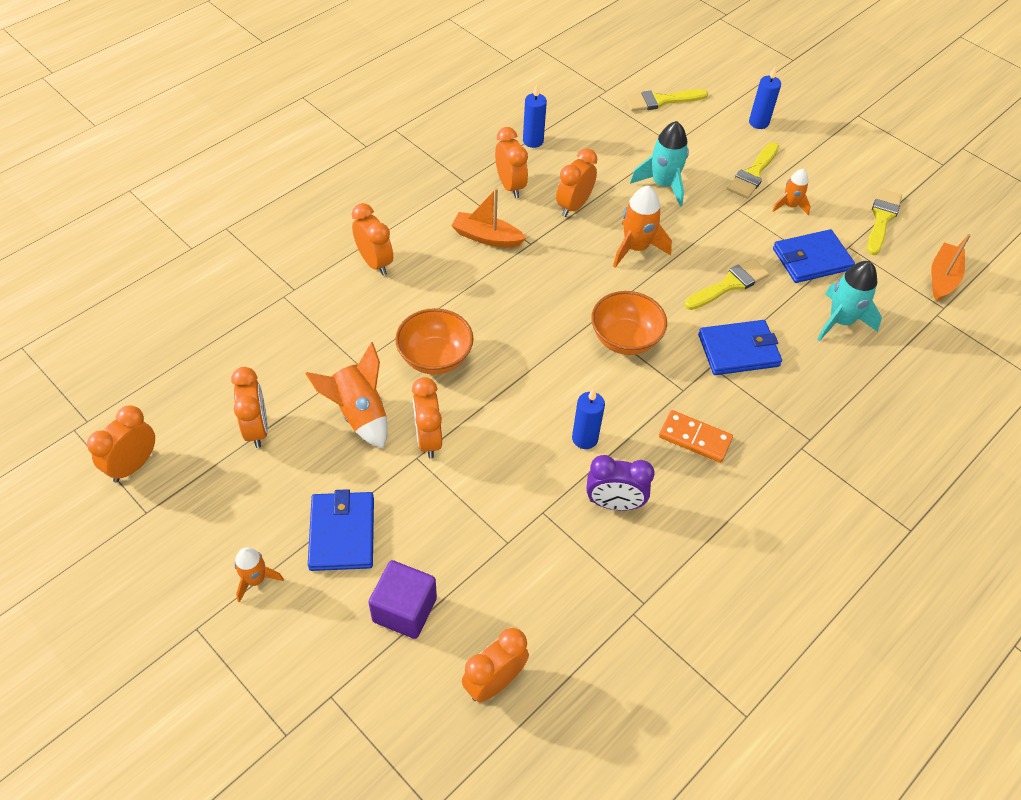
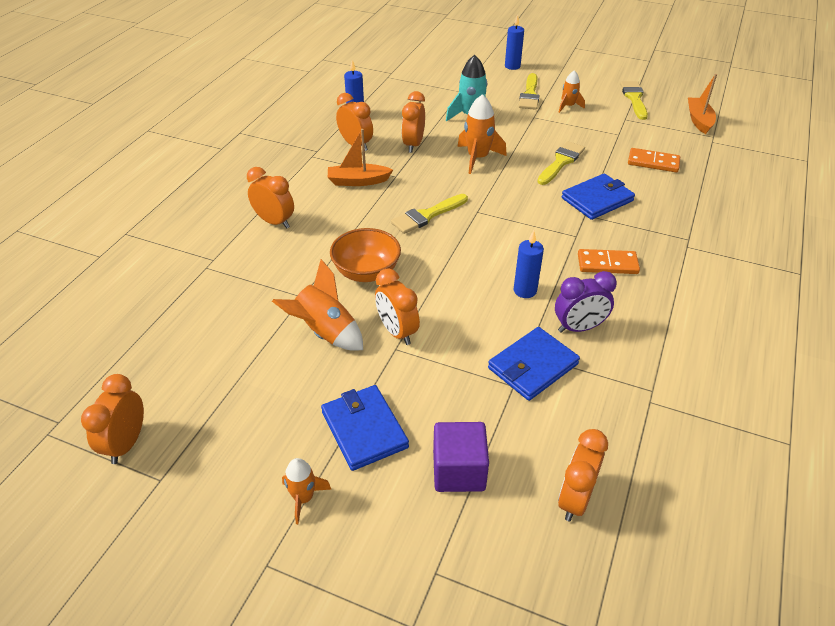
camera: 20 degrees left, 10 degrees down
(257, 429) = (236, 373): orange clock -> none
(625, 339) = (510, 216): orange bowl -> none
(661, 101) = (435, 69): yellow brush -> yellow brush (427, 215)
(811, 259) = (606, 132): blue wallet -> blue wallet (532, 366)
(840, 321) = (653, 162): turquoise rocket -> orange domino

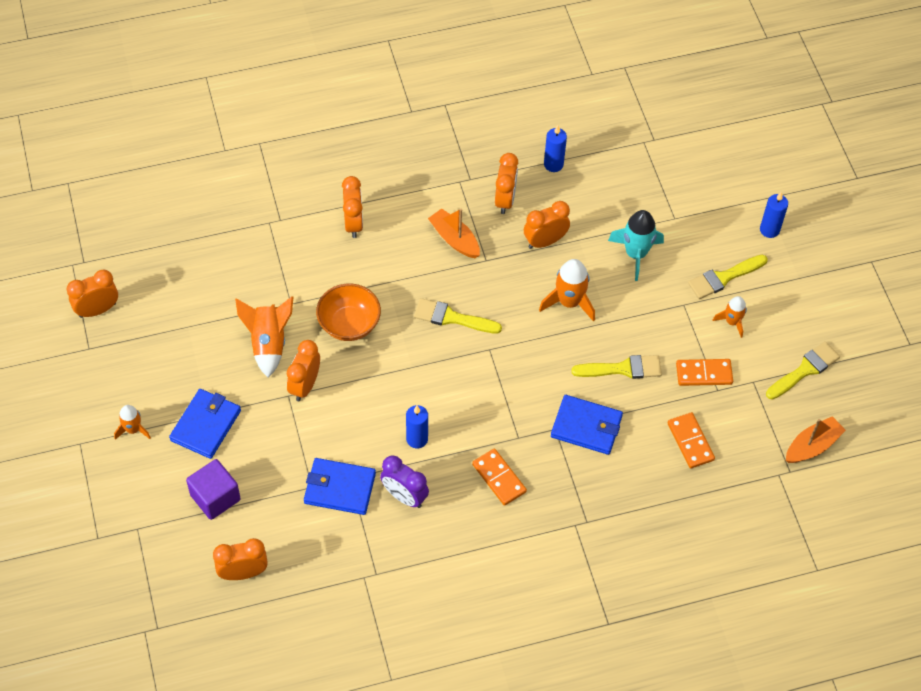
camera: 50 degrees right, 15 degrees up
(599, 133) = (704, 374): none -> orange domino

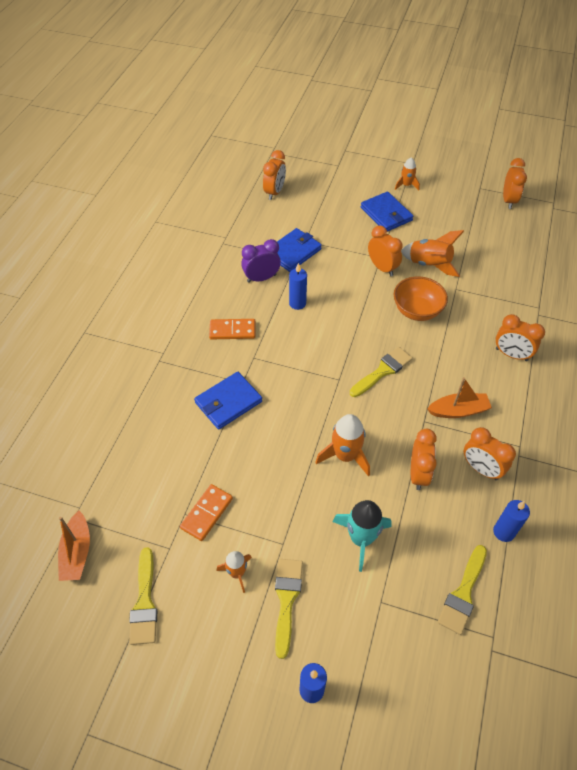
camera: 125 degrees right, 5 degrees down
(215, 497) = (332, 200): purple cube -> none
(622, 369) = (257, 456): yellow brush -> yellow brush (463, 593)
(690, 441) = (159, 463): orange domino -> none

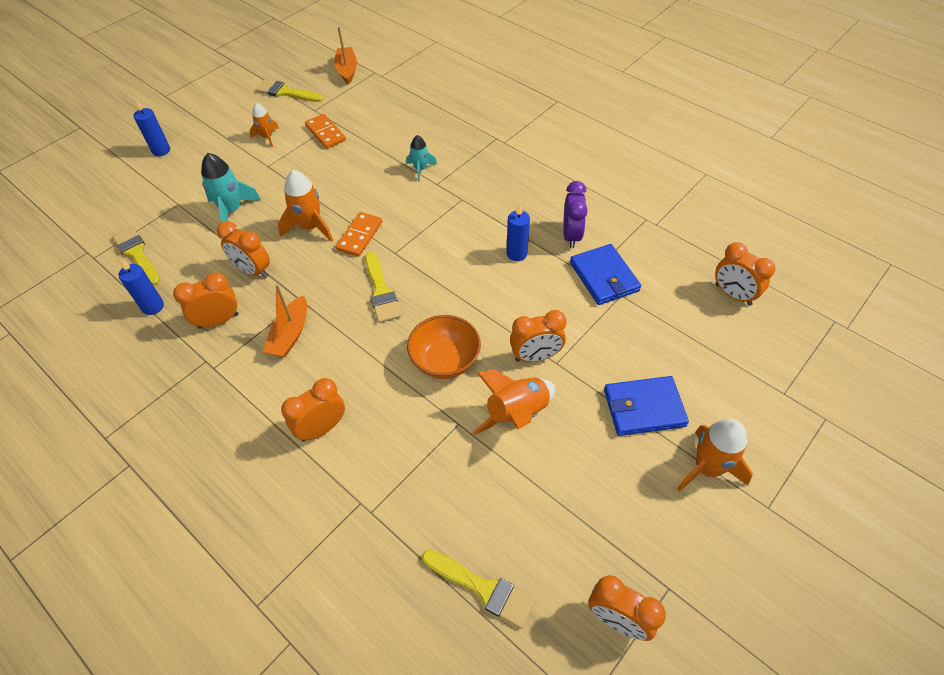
camera: 115 degrees right, 0 degrees up
(77, 552) = (347, 70): orange boat -> orange boat turned 60 degrees clockwise
(228, 402) = (420, 169): blue wallet -> turquoise rocket
(232, 330) = (505, 193): orange domino -> orange domino (360, 236)
(286, 600) = (226, 156): yellow brush -> yellow brush (483, 589)
(406, 185) = (707, 468): orange rocket -> orange rocket, size x1.64

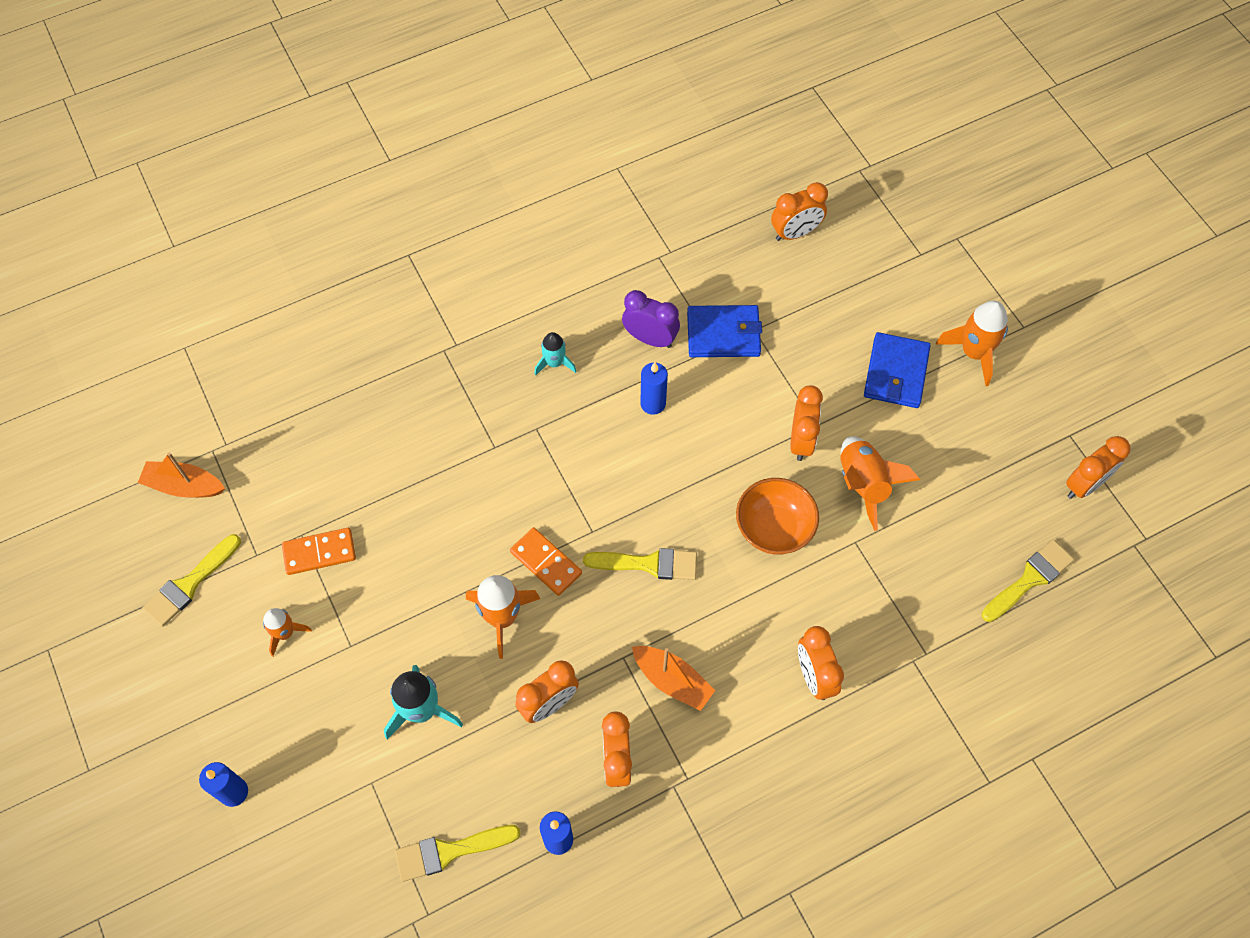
camera: 70 degrees left, 10 degrees up
(420, 169) = (458, 456): turquoise rocket -> turquoise rocket (554, 363)

